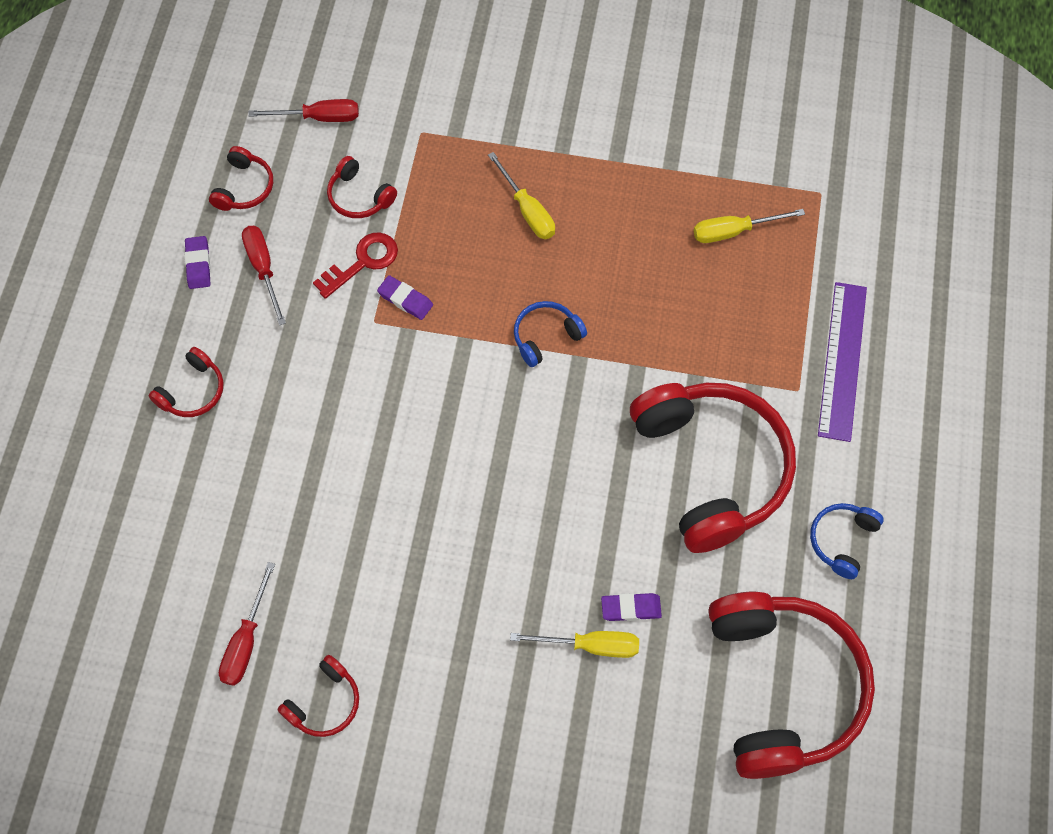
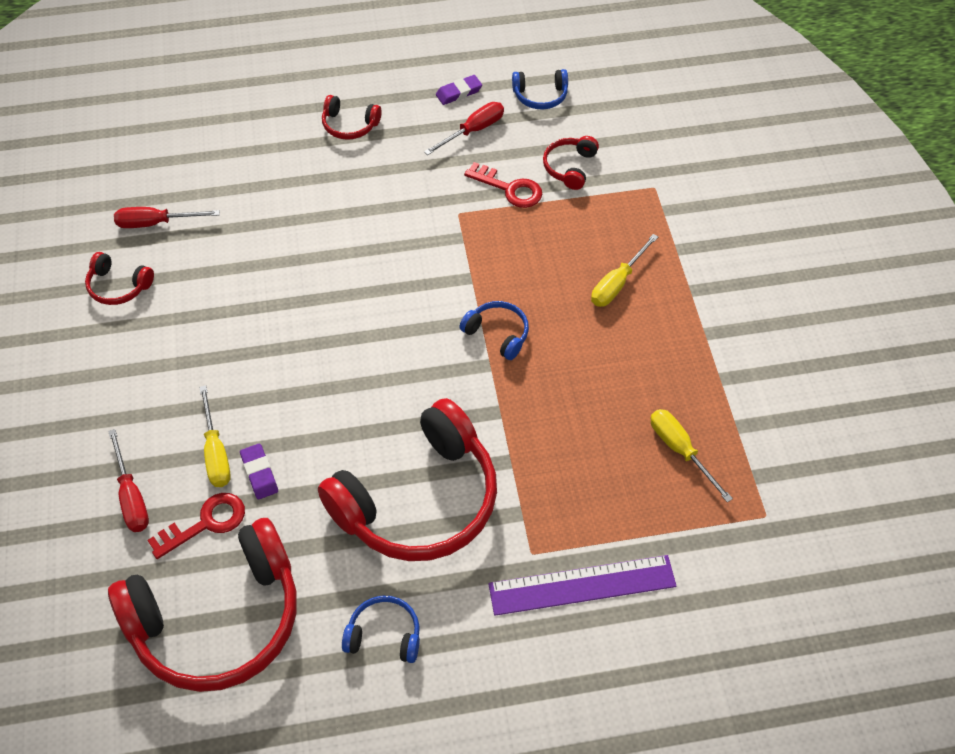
camera: 70 degrees right, 10 degrees down
(244, 187) = (540, 96): red headphones -> blue headphones
(319, 117) = (630, 119): red screwdriver -> red screwdriver (131, 496)
(405, 299) = (488, 227): purple eraser -> none
(672, 675) = (205, 523): none -> red key

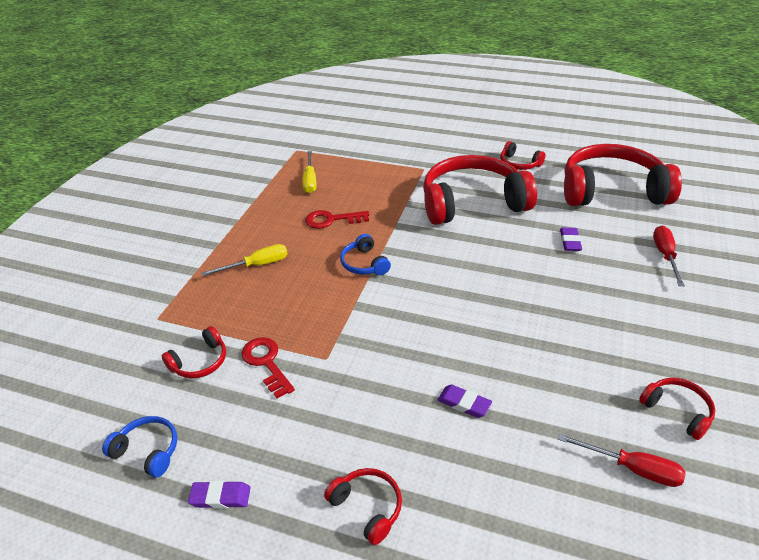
camera: 150 degrees left, 15 degrees down
(205, 523) = (613, 229): red key -> red key (332, 220)
(216, 452) = (599, 260): yellow screwdriver -> none
(311, 222) = (464, 403): none -> purple eraser
(384, 634) = (519, 164): blue headphones -> red headphones
(473, 131) = (246, 438): red screwdriver -> none
(582, 585) = (407, 153): purple ruler -> none

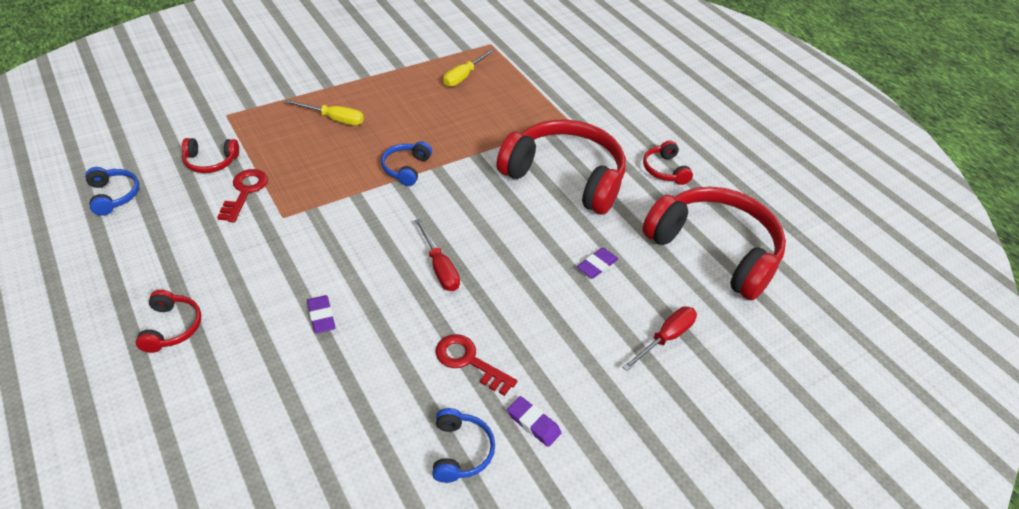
camera: 35 degrees right, 5 degrees up
(220, 497) = (111, 253): purple eraser -> purple eraser (533, 423)
(332, 220) = (433, 119): red key -> red key (469, 361)
(632, 468) = (361, 455): red screwdriver -> red screwdriver (439, 268)
(677, 411) = (461, 451): red headphones -> blue headphones

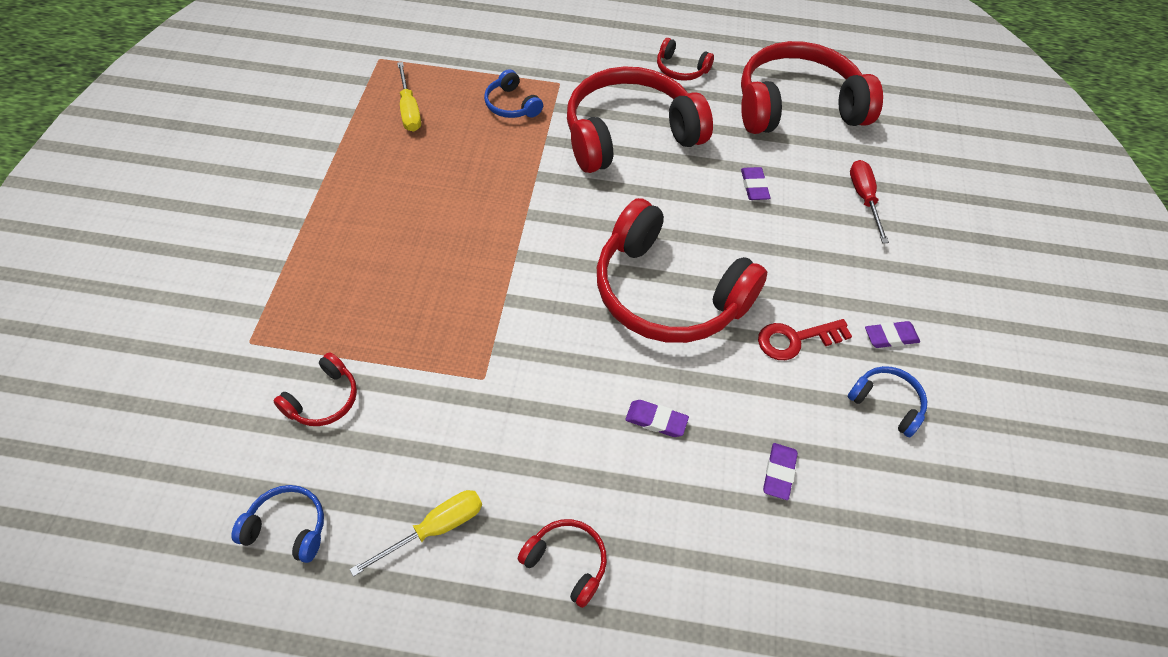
camera: 50 degrees left, 10 degrees up
(245, 192) = (410, 392): red key -> none
(333, 409) = (779, 473): none -> purple eraser
(334, 119) = (365, 250): yellow screwdriver -> yellow screwdriver (435, 529)
(406, 168) = (506, 237): blue headphones -> blue headphones (511, 105)
(439, 268) = (667, 293): red screwdriver -> red headphones

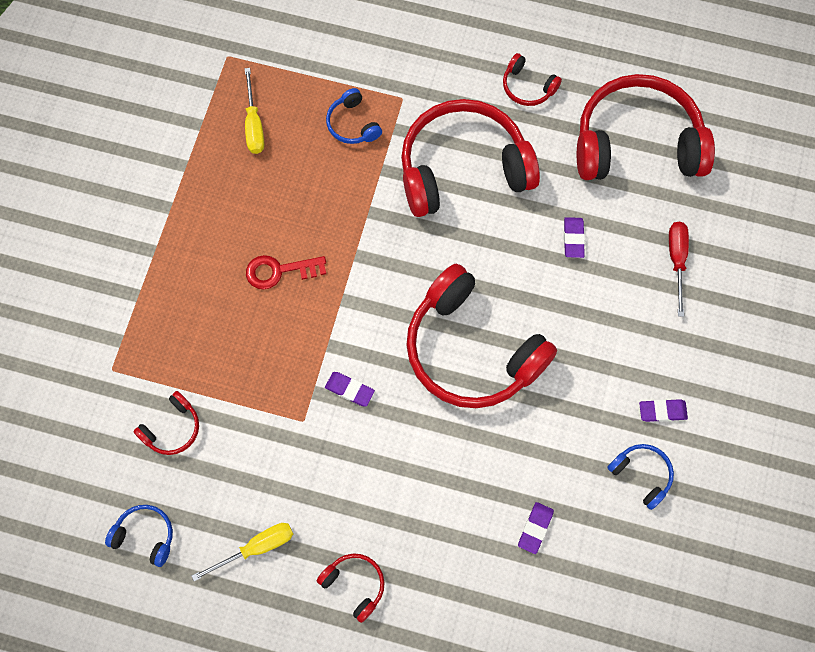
camera: 10 degrees right, 15 degrees up
(656, 420) = (442, 472): purple eraser -> purple eraser (349, 390)
(796, 339) = (577, 406): red key -> red key (279, 271)

